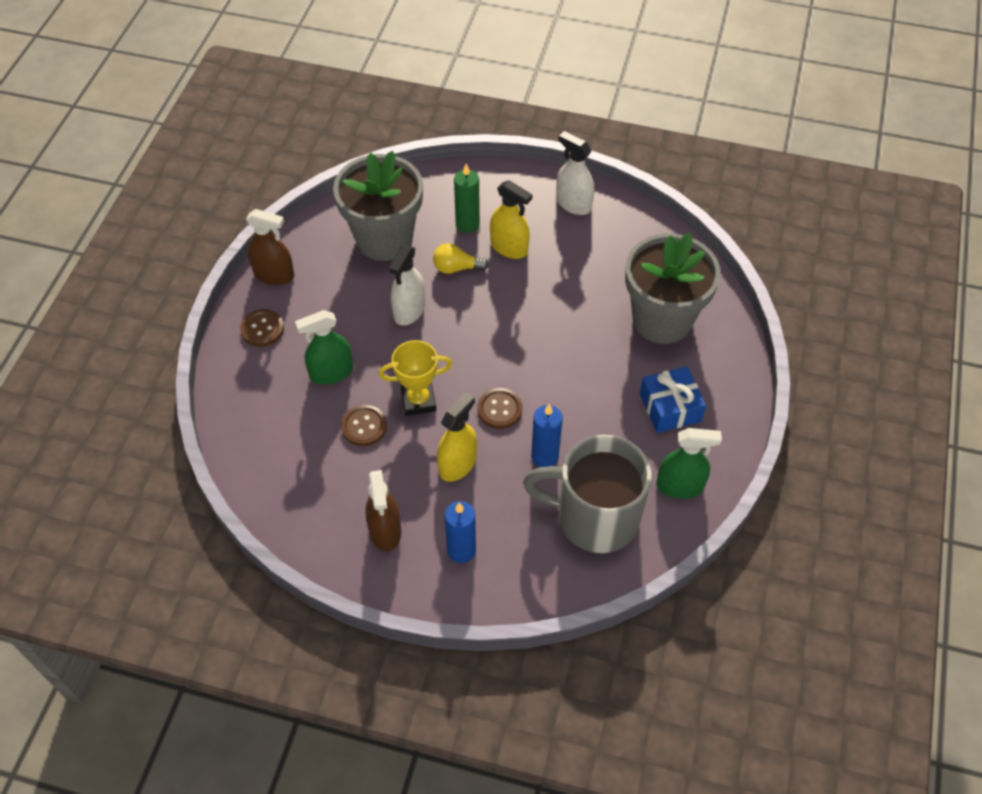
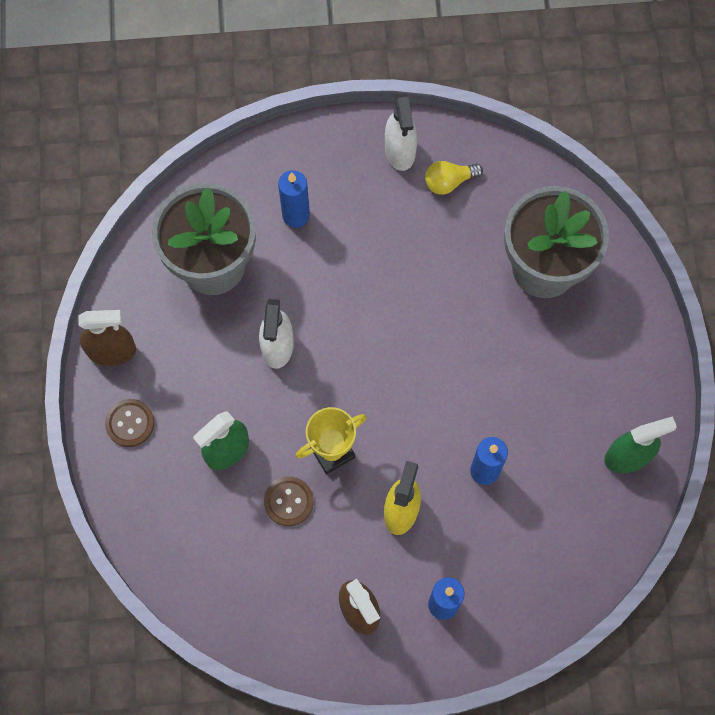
camera: 20 degrees left, 15 degrees up
(456, 268) = (306, 276): yellow light bulb -> yellow light bulb (449, 182)
(467, 224) = (296, 215): green candle -> blue candle
(499, 409) = (419, 432): brown button -> none
(509, 247) = (352, 230): yellow spray bottle -> none
(573, 204) = (400, 151): white spray bottle -> white spray bottle turned 120 degrees counterclockwise
(594, 517) = (557, 521): grey mug -> none
(670, 407) = (588, 370): blue gift -> none

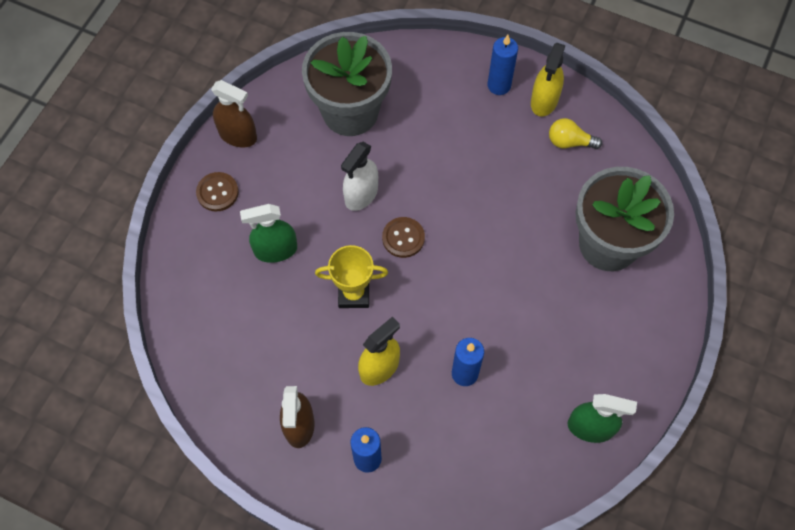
camera: 30 degrees right, 5 degrees down
(288, 501) = (297, 312): brown button -> brown button (403, 238)
(296, 215) = (434, 108): blue candle -> blue candle (499, 85)
(400, 151) = (544, 101): white spray bottle -> yellow spray bottle

